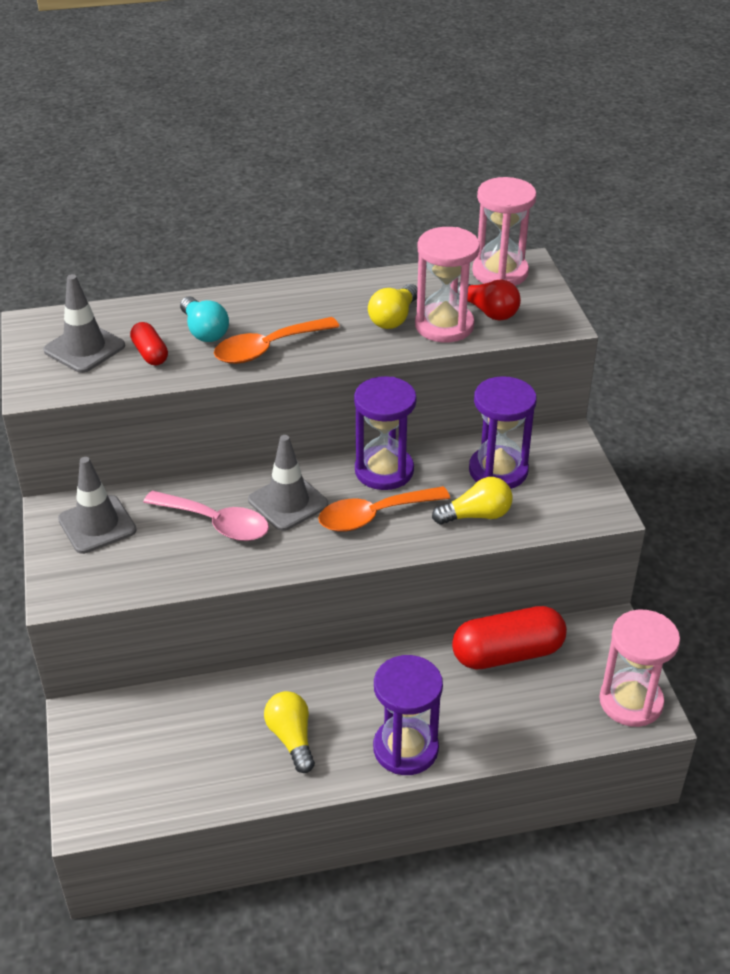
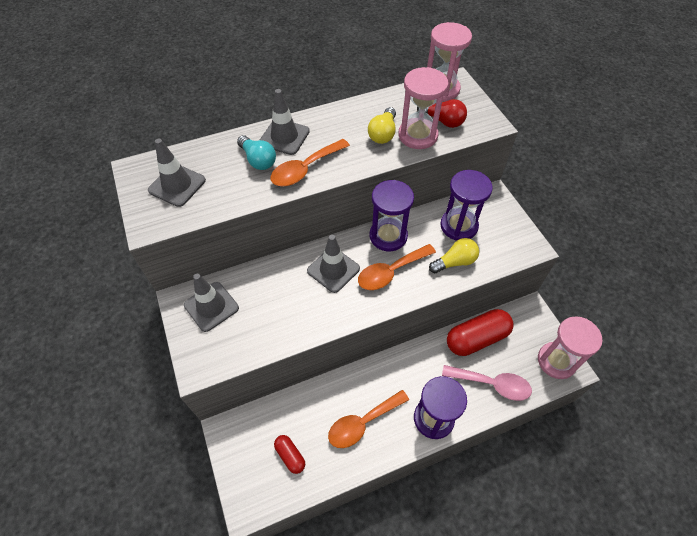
camera: 10 degrees left, 15 degrees up
(150, 353) = (225, 184): red capsule -> red capsule (290, 455)
(216, 523) = (291, 293): pink spoon -> pink spoon (492, 384)
(249, 307) = (284, 137): none -> grey traffic cone
(291, 738) = (362, 423): yellow light bulb -> orange spoon

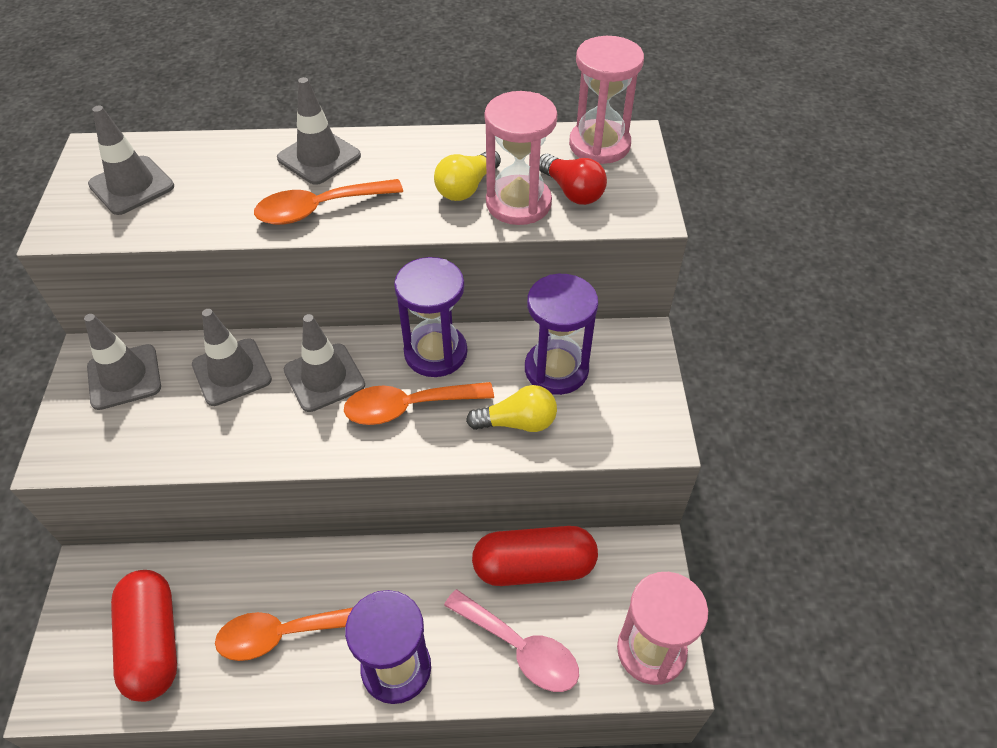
camera: 20 degrees right, 5 degrees down
(258, 160) = (261, 180): turquoise light bulb -> none
(276, 283) = (232, 372): none -> grey traffic cone
(290, 455) = (153, 643): red capsule -> red capsule, size x1.94

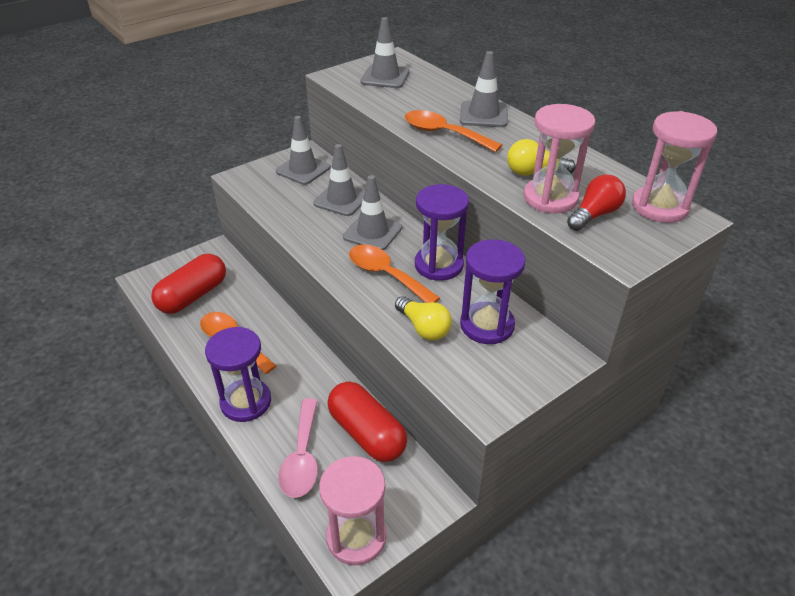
camera: 55 degrees right, 10 degrees down
(572, 191) = (594, 215): red light bulb -> red light bulb turned 150 degrees counterclockwise

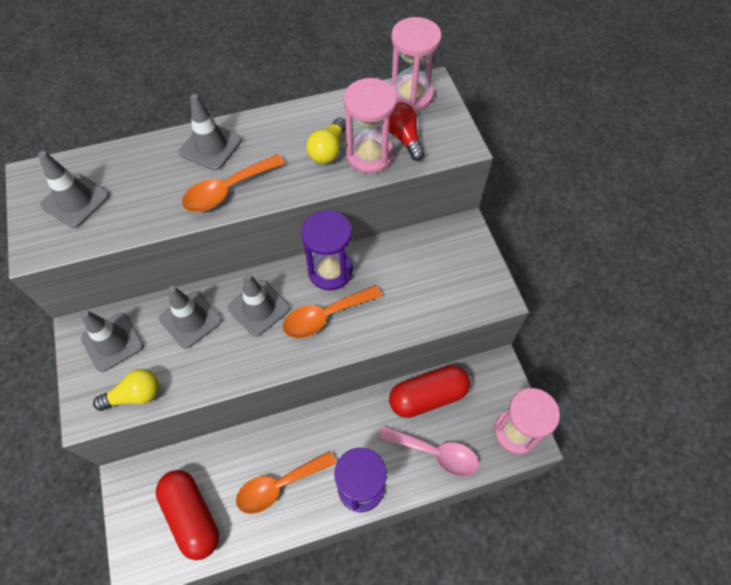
camera: 70 degrees left, 20 degrees up
(424, 328) = (402, 310): yellow light bulb -> yellow light bulb (135, 395)
(487, 325) = (416, 264): purple hourglass -> none

